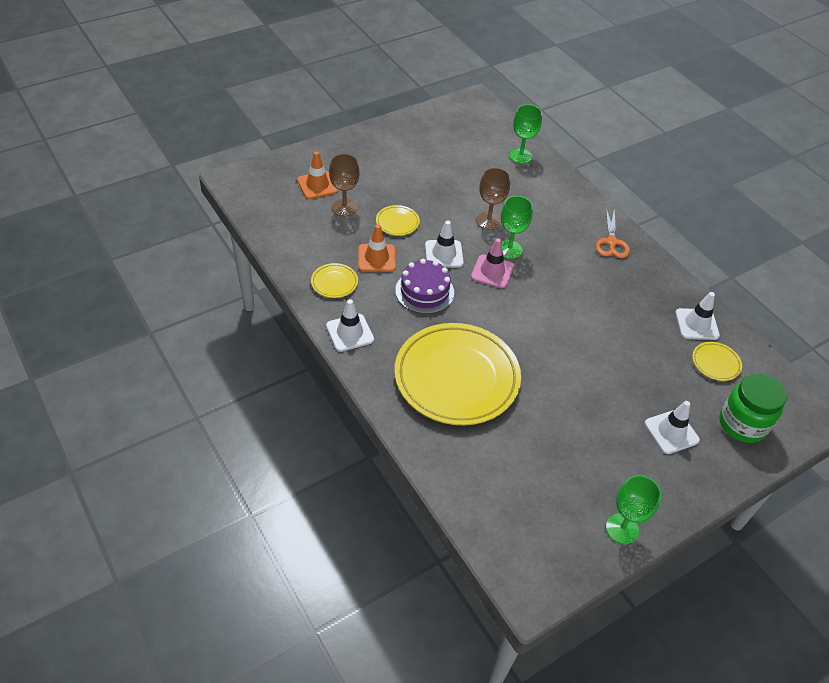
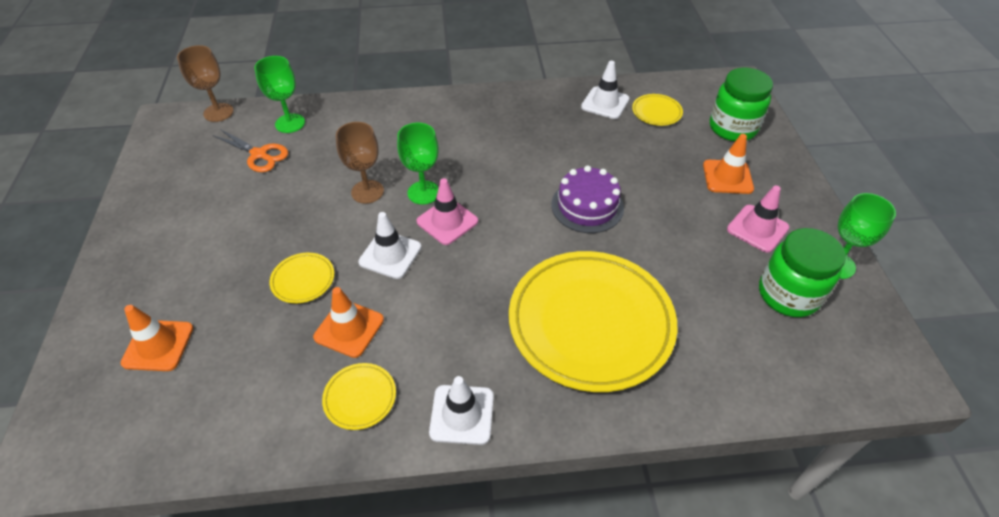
camera: 60 degrees left, 0 degrees up
(344, 208) = (229, 329): brown goblet -> brown goblet (218, 112)
(424, 291) = (438, 299): purple cake -> purple cake (587, 206)
(564, 497) = (788, 295): none -> green jar
(611, 242) = (467, 111): orange scissors -> orange scissors (259, 154)
(623, 464) = (757, 228): none -> pink traffic cone
(671, 432) = (727, 177): white traffic cone -> orange traffic cone

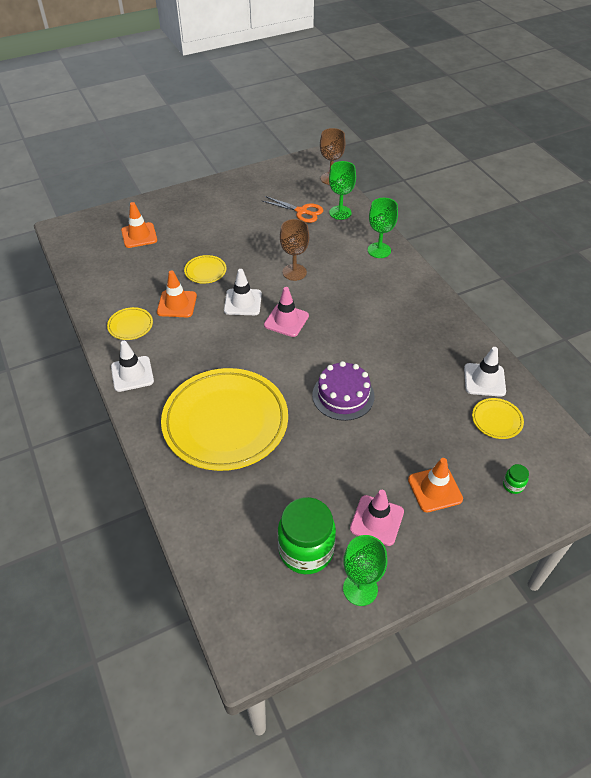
camera: 70 degrees right, 0 degrees up
(259, 154) = (301, 211): orange scissors -> orange scissors turned 75 degrees counterclockwise
(423, 192) = (308, 300): green goblet -> green goblet (379, 250)
(732, 128) = (513, 485): green jar -> green jar, size x0.42

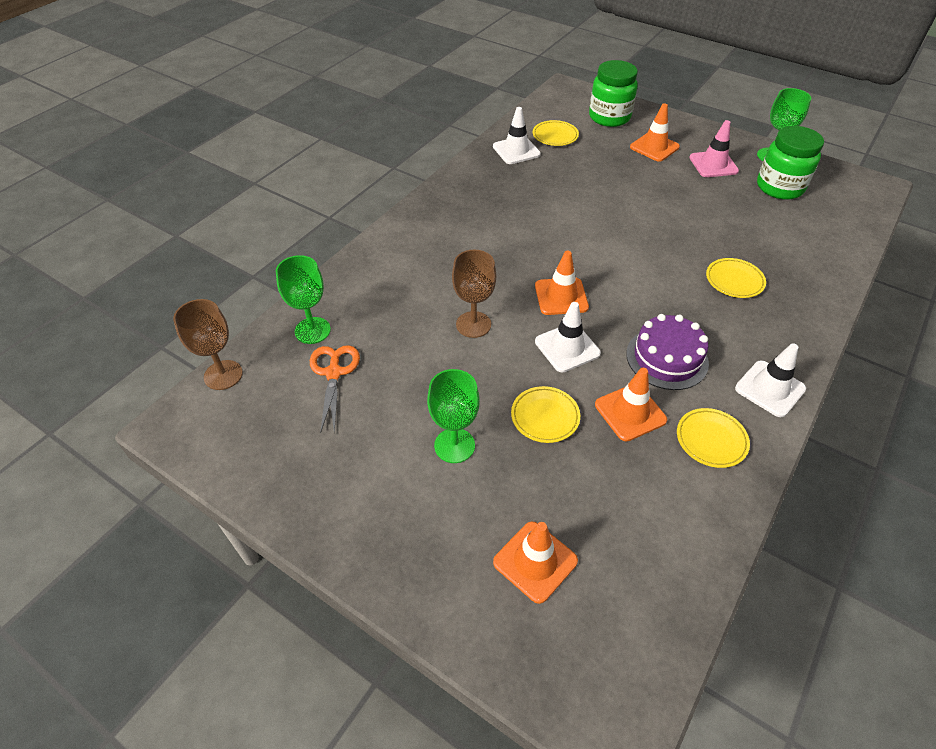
camera: 120 degrees left, 0 degrees up
(225, 422) = (734, 280): yellow plate -> yellow plate, size x0.40
(286, 320) = (561, 296): pink traffic cone -> orange traffic cone
(343, 395) = (618, 219): purple cake -> purple cake (667, 358)
(379, 250) = (374, 267): green goblet -> green goblet (454, 445)
(513, 485) = (609, 117): green jar -> green jar, size x2.41

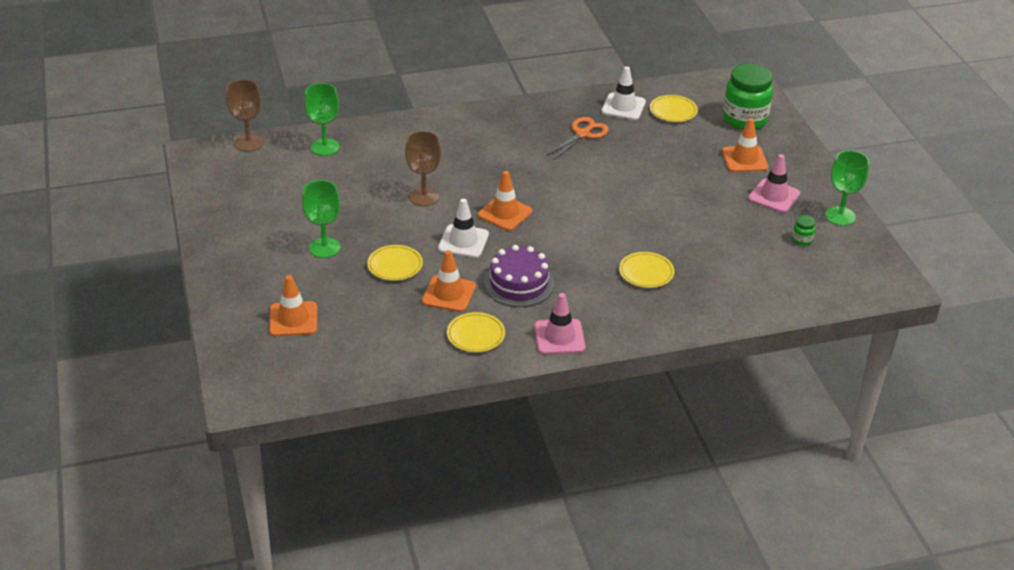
camera: 40 degrees right, 10 degrees down
(334, 373) = (308, 176): orange scissors -> orange scissors (583, 134)
(770, 389) = (559, 337): white traffic cone -> pink traffic cone
(779, 187) = (802, 240): green jar -> green jar, size x0.42

